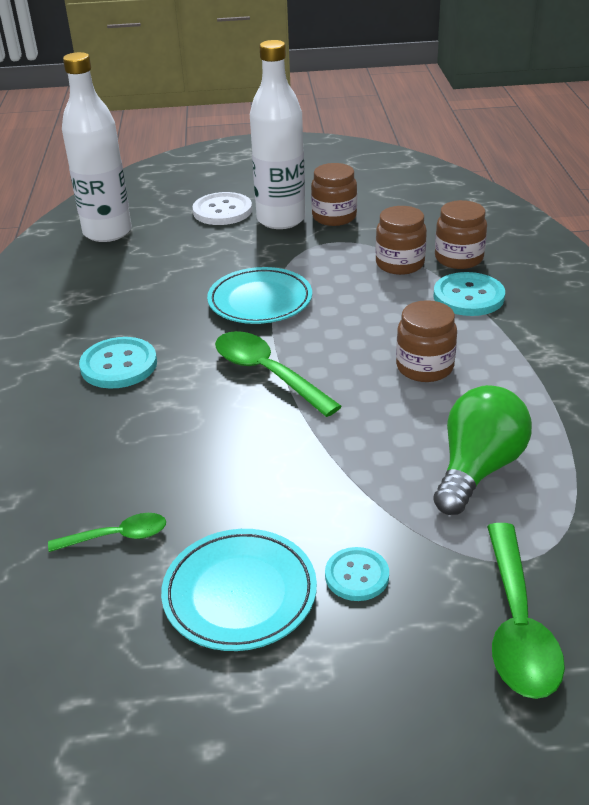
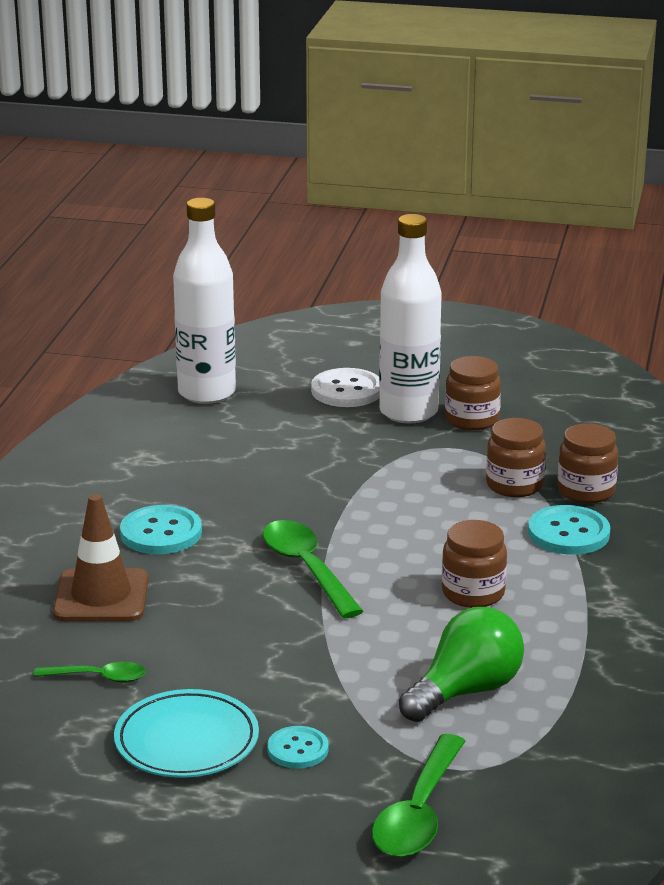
camera: 15 degrees right, 10 degrees down
(86, 442) = (101, 596): none -> brown traffic cone
(260, 301) = (337, 497): turquoise plate -> none

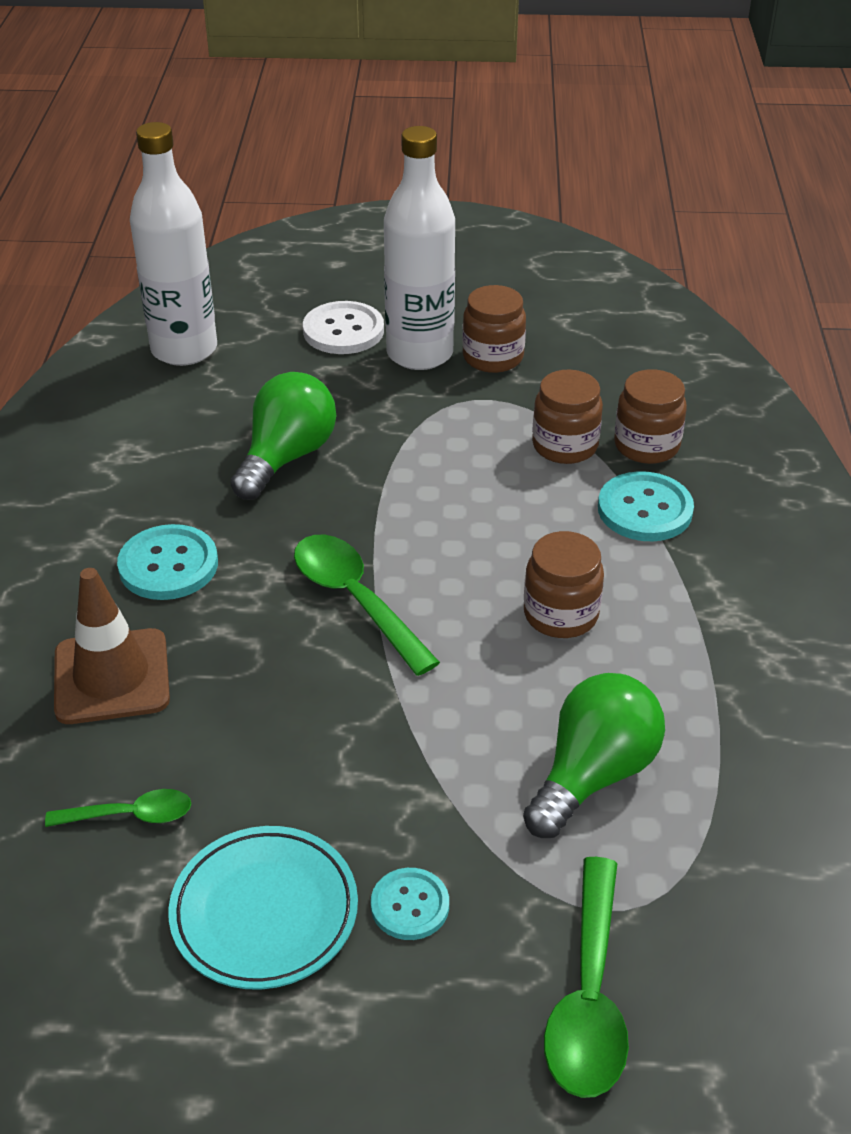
camera: 10 degrees left, 15 degrees up
(275, 472) = (287, 457): none -> green light bulb

